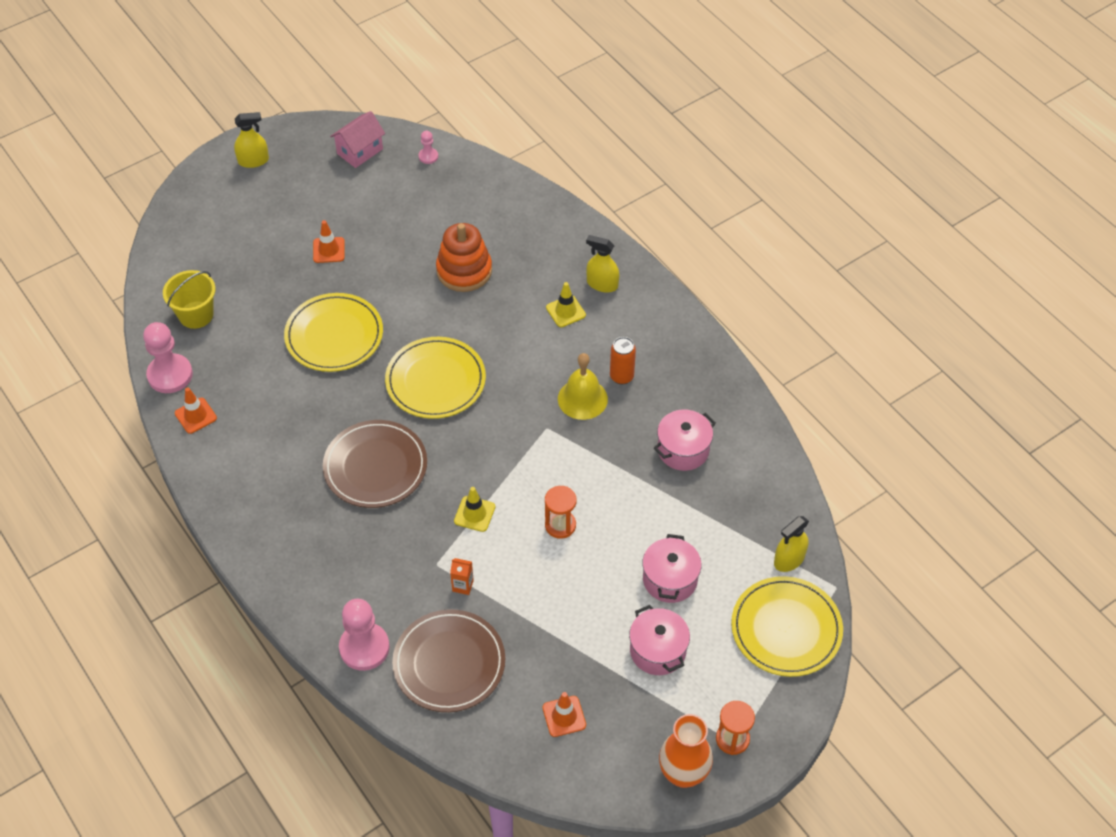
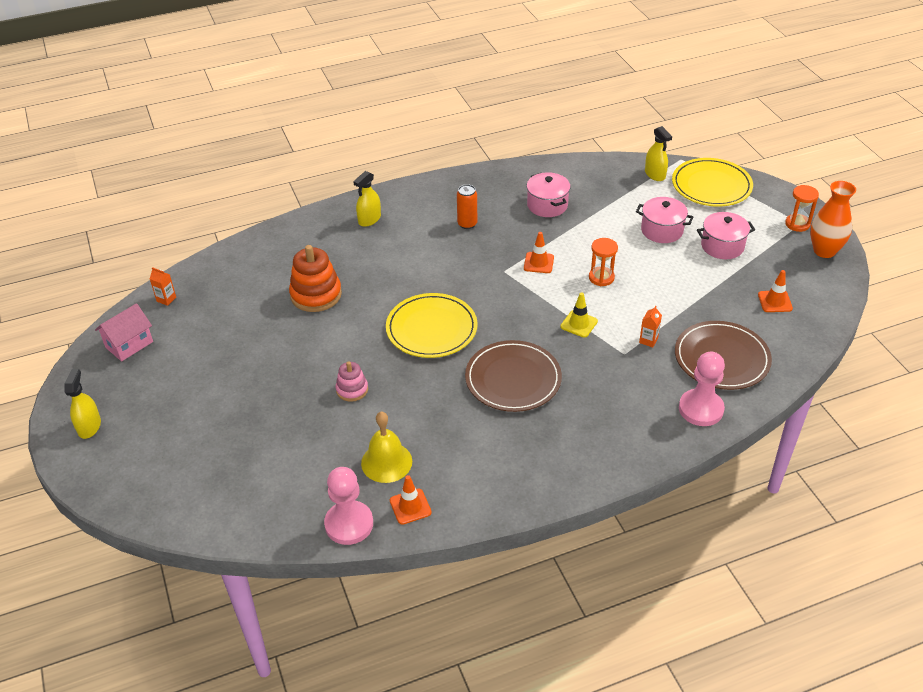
camera: 75 degrees left, 10 degrees down
(196, 315) = (277, 495): yellow bucket -> none
(329, 250) = (244, 381): orange traffic cone -> orange traffic cone (538, 263)
(334, 335) = (352, 389): yellow plate -> pink stacking toy
(360, 151) = (129, 344): pink house -> pink house turned 75 degrees clockwise
(428, 156) = (166, 299): pink pawn -> orange carton
(565, 311) = (388, 243): yellow traffic cone -> none
(582, 399) = (482, 247): yellow bell -> yellow bell (386, 462)

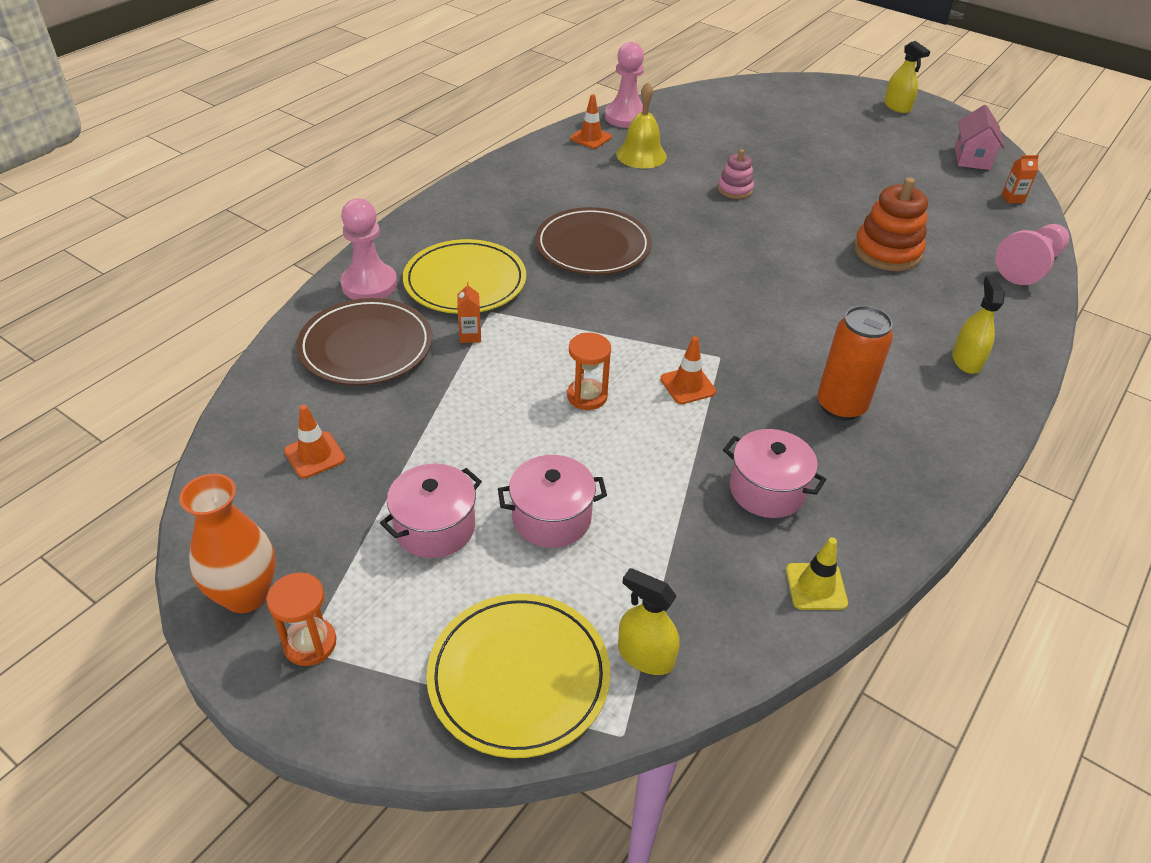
camera: 145 degrees right, 0 degrees up
(244, 252) = (1029, 266): none -> pink pawn
(431, 329) = (727, 262): yellow plate -> yellow plate (465, 281)
(467, 224) = (841, 406): orange can -> orange can, size x1.52
(579, 324) = (569, 325): yellow traffic cone -> yellow traffic cone (816, 586)

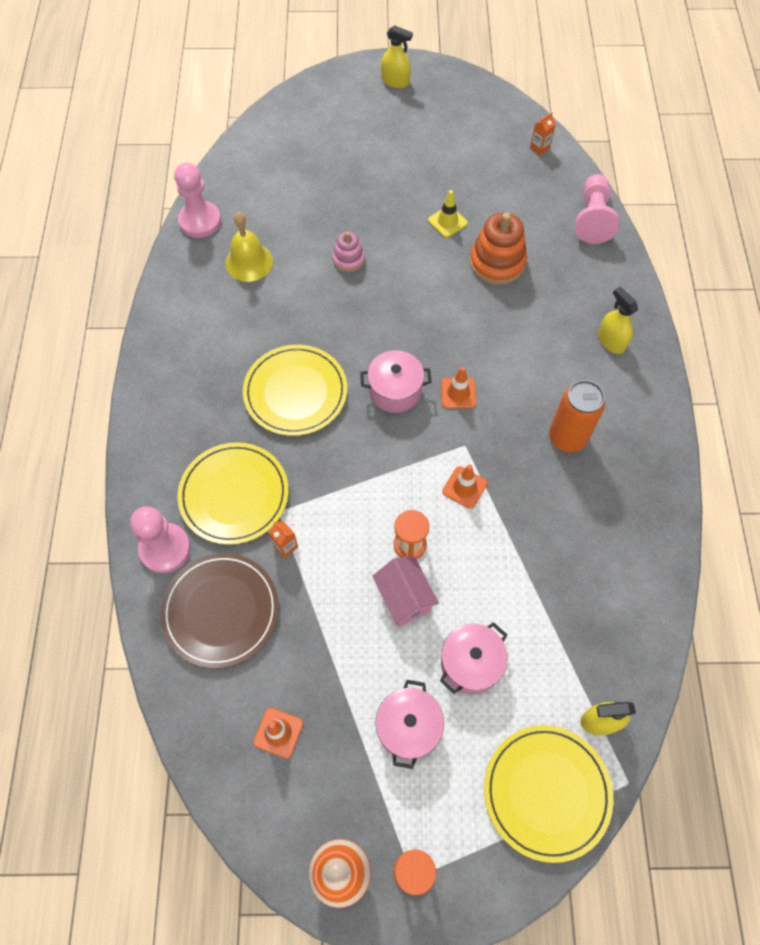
camera: 35 degrees left, 20 degrees up
(590, 138) = (192, 265): orange traffic cone -> orange traffic cone (458, 393)
(593, 246) = (295, 392): brown plate -> yellow plate
(767, 490) = (574, 543): pink pot -> pink pot (395, 391)
(816, 586) = (651, 598): yellow traffic cone -> yellow traffic cone (447, 222)
(972, 158) = (486, 115): pink house -> pink house (404, 598)

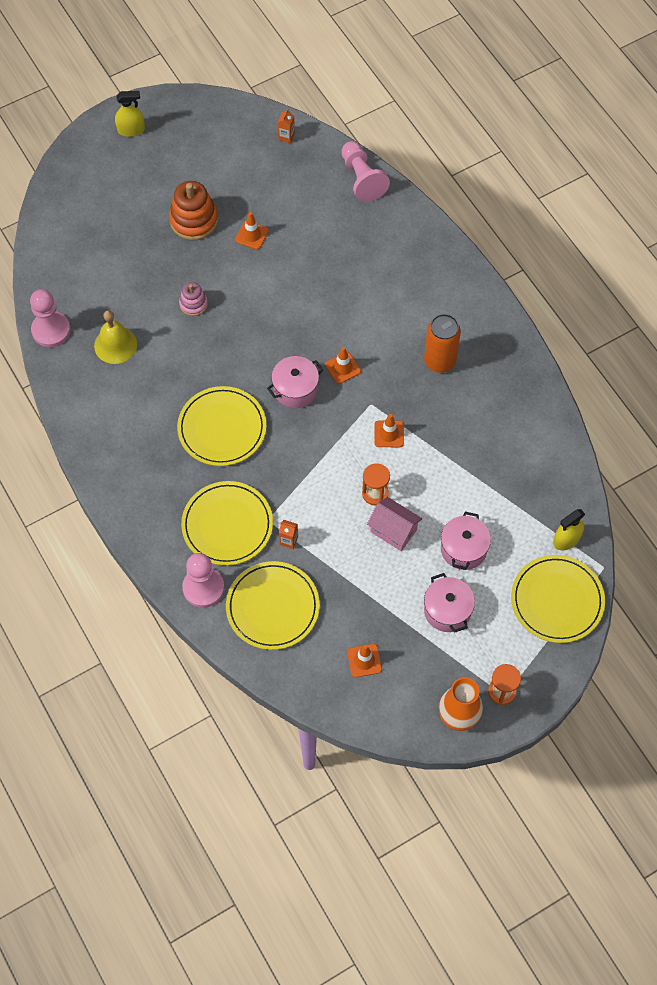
camera: 30 degrees left, 0 degrees up
(221, 611) = (272, 607): brown plate -> yellow plate
(447, 222) = (251, 235): yellow traffic cone -> orange traffic cone
(497, 262) = (310, 251): orange stacking toy -> orange stacking toy (194, 220)
(611, 341) = (430, 272): yellow spray bottle -> none

